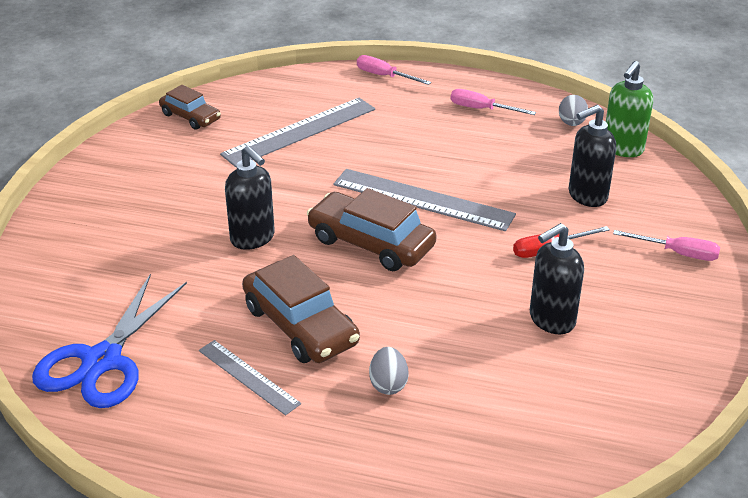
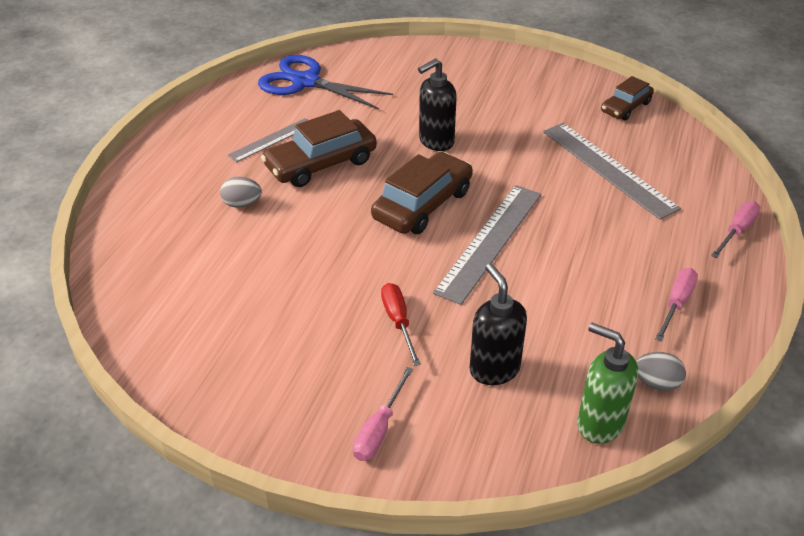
camera: 95 degrees right, 5 degrees up
(551, 320) = (293, 307): black soap dispenser -> none

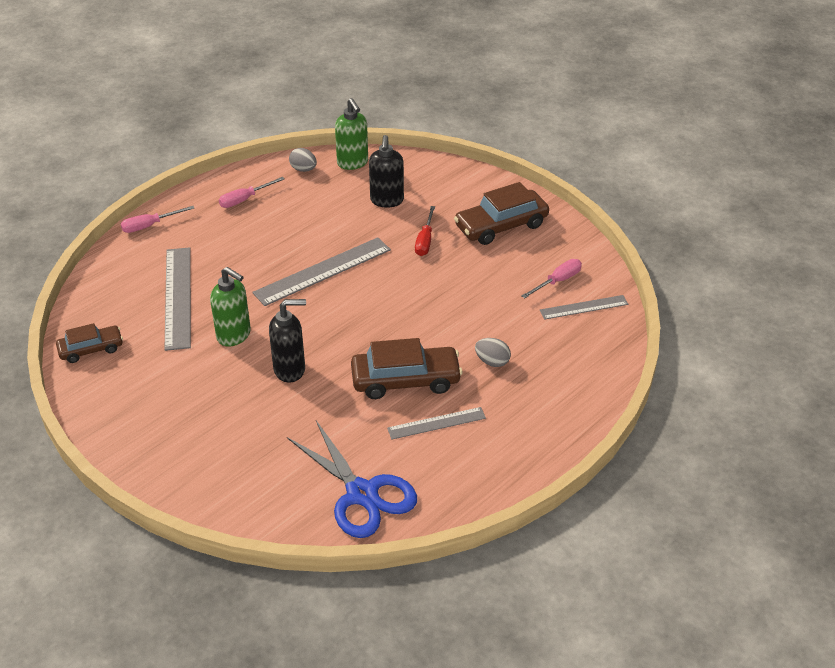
camera: 155 degrees left, 0 degrees up
(154, 295) = (583, 307): none -> grey ruler
(379, 429) = (472, 193): pink screwdriver -> pink screwdriver (557, 281)
(422, 205) = (348, 314): brown car -> brown car (501, 226)
(515, 153) = (234, 335): none -> green soap dispenser

